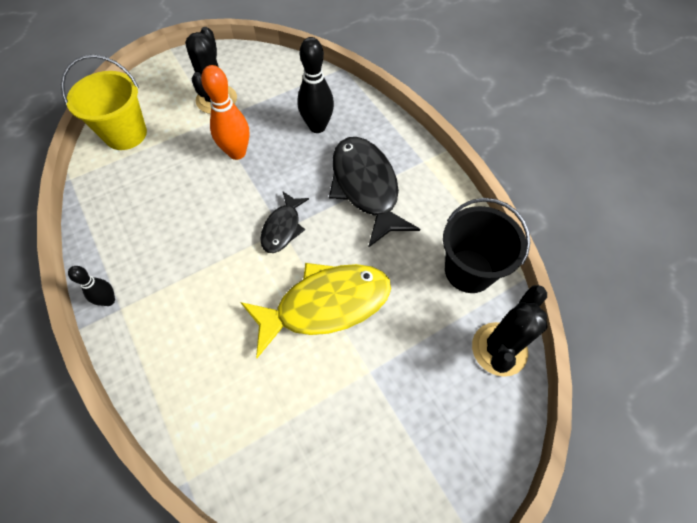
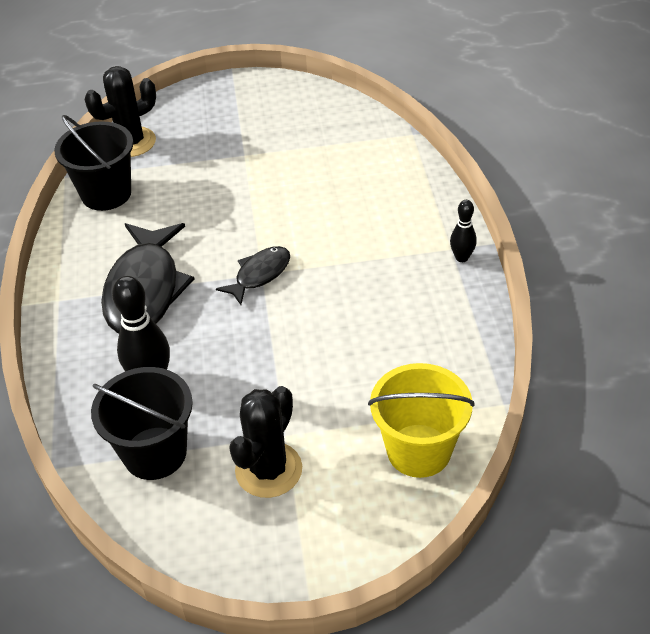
camera: 155 degrees left, 15 degrees down
(237, 153) = (273, 375): orange bowling pin -> none
(288, 89) = (155, 453): none -> black bucket
(325, 305) = (253, 203): yellow fish -> none

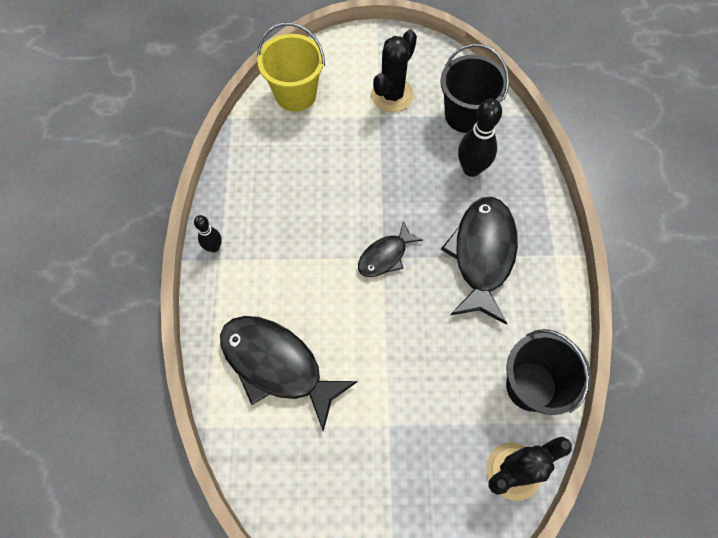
camera: 175 degrees left, 20 degrees up
(358, 178) = (277, 365): none -> black fish

